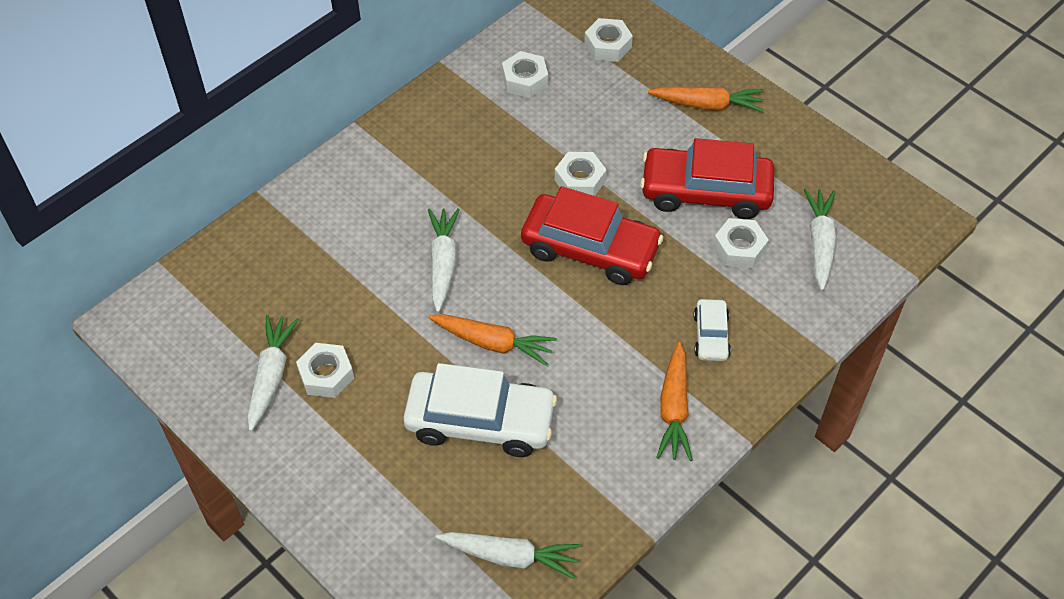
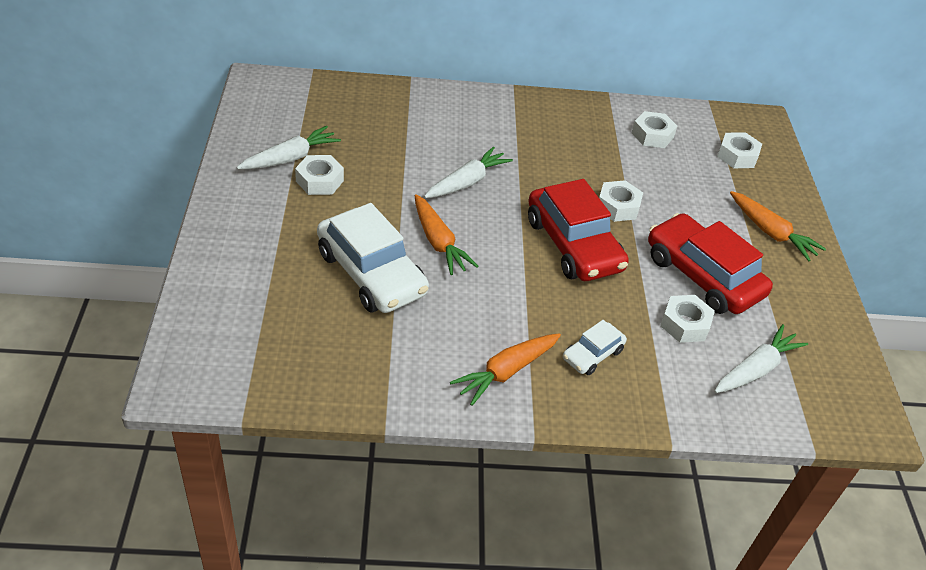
camera: 40 degrees right, 10 degrees down
(510, 556) = (282, 355): white carrot -> none

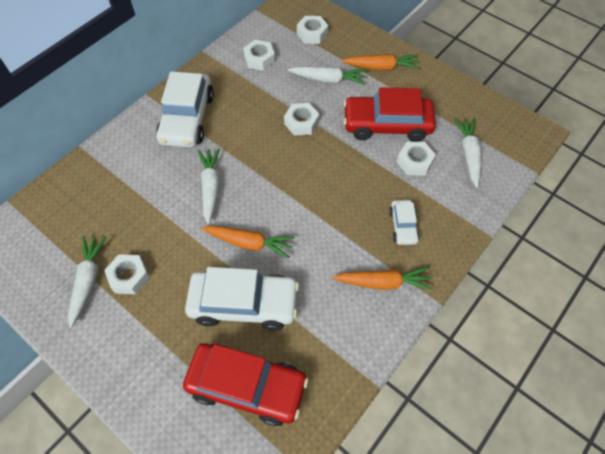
camera: 45 degrees left, 15 degrees up
(506, 372) = (383, 282): orange carrot -> orange carrot turned 90 degrees counterclockwise
(521, 125) = (187, 118): none -> white car
(573, 245) = (312, 170): red car -> red car (247, 386)
(697, 199) = (328, 80): none -> white carrot

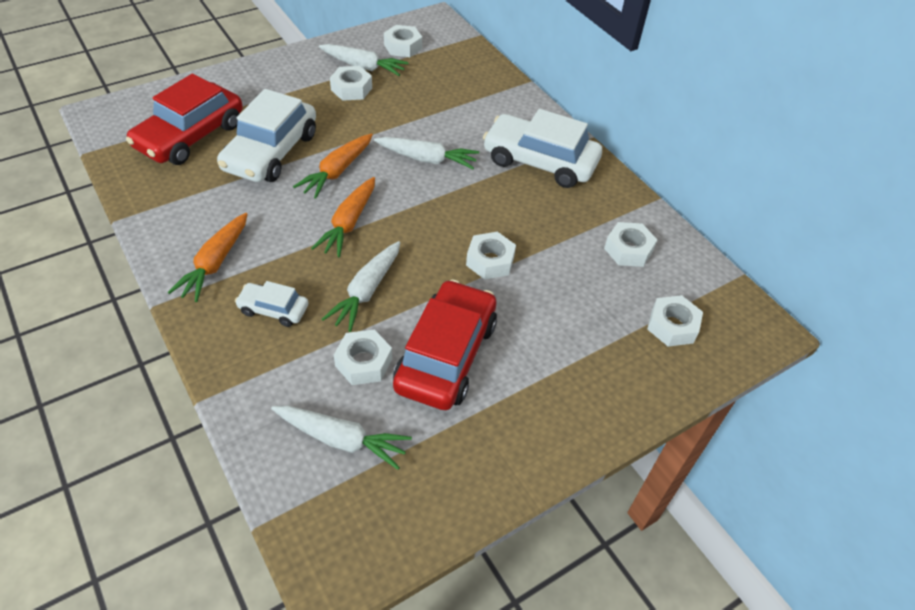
camera: 105 degrees right, 10 degrees down
(43, 259) = (403, 47): none -> white nut
(328, 80) = (562, 315): white carrot -> white carrot (366, 291)
(381, 67) = (569, 393): orange carrot -> orange carrot (349, 223)

